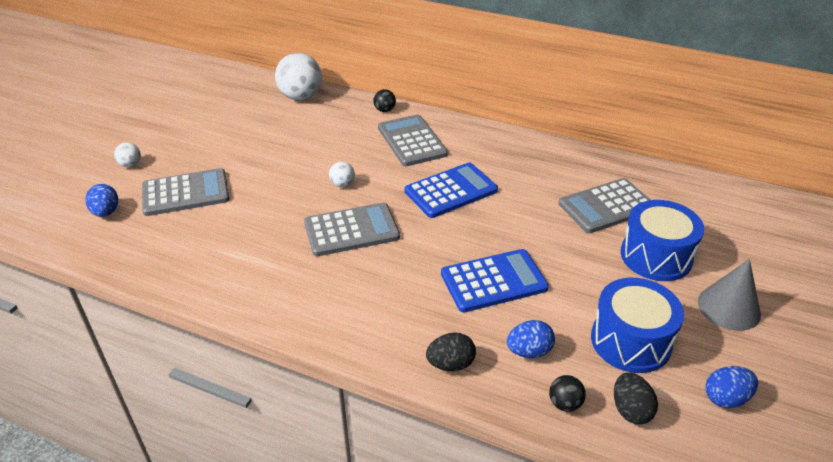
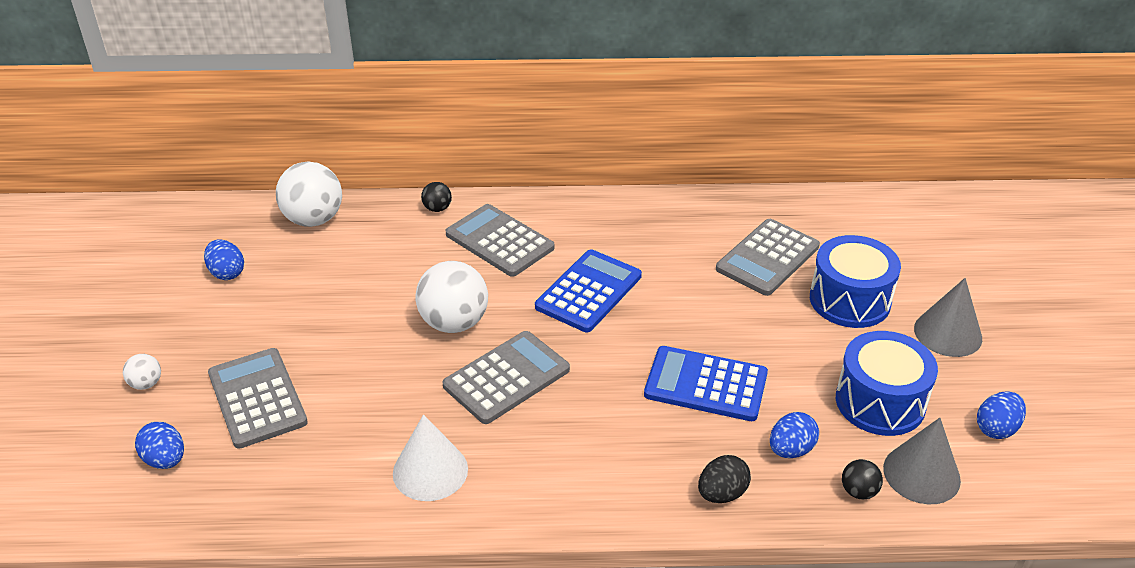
camera: 25 degrees left, 0 degrees up
(185, 193) = (257, 398): grey calculator -> grey calculator turned 75 degrees counterclockwise
(225, 114) = (227, 273): none -> blue egg
(256, 274) = (430, 471): none -> white cone
(342, 184) = (454, 323): white ball -> white ball, size x2.11
(493, 281) = (705, 384): blue calculator -> blue calculator turned 120 degrees counterclockwise
(630, 410) = (921, 474): black egg -> grey cone

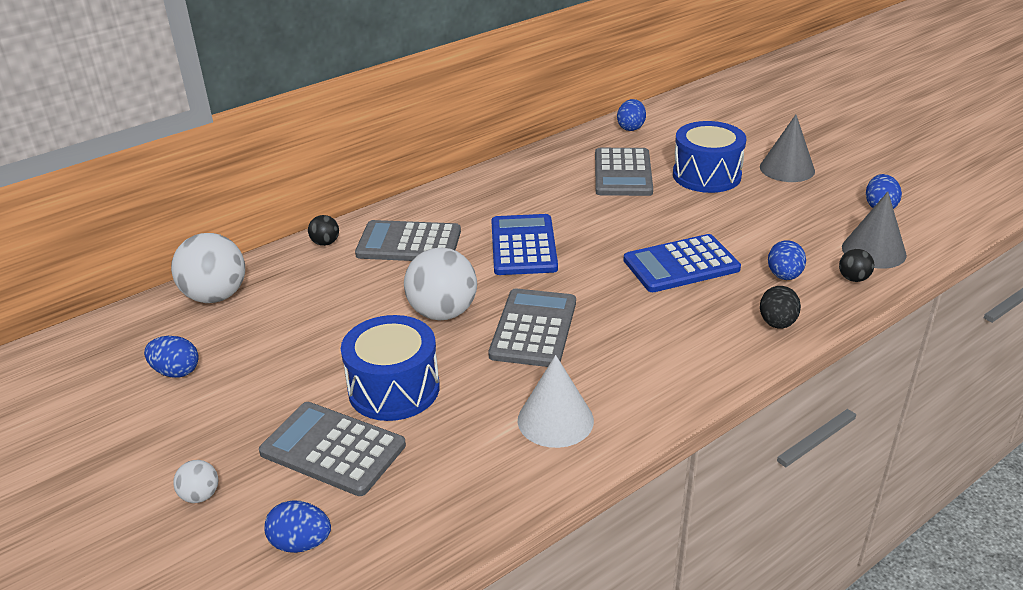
camera: 35 degrees left, 5 degrees down
(837, 209) = (631, 127): none -> blue egg
(880, 402) = (799, 223): blue drum -> blue drum (394, 389)

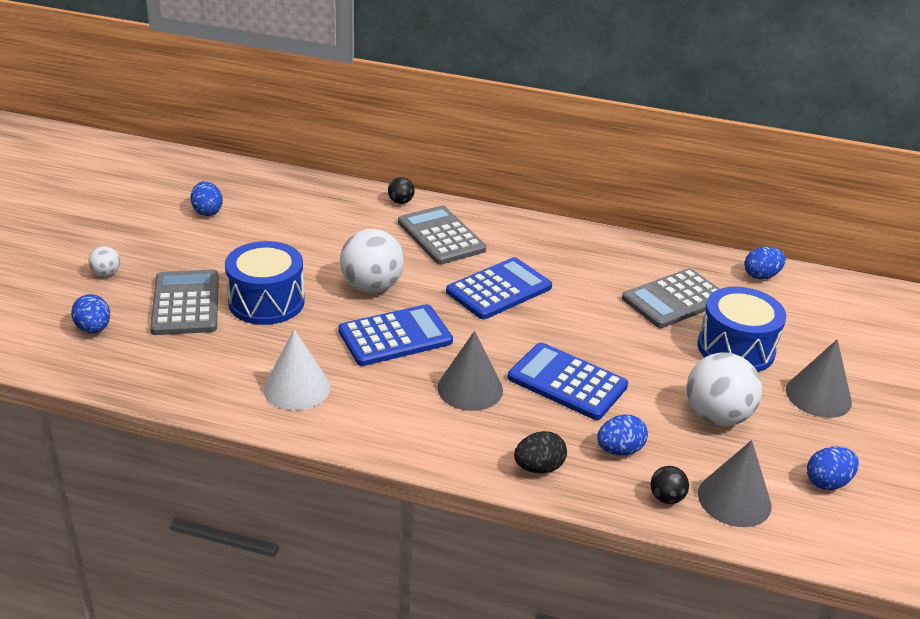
camera: 50 degrees right, 0 degrees up
(216, 296) = (295, 189): white ball -> white ball (716, 416)
(533, 329) = (395, 336): grey calculator -> blue calculator
(647, 317) = (470, 388): none -> grey cone

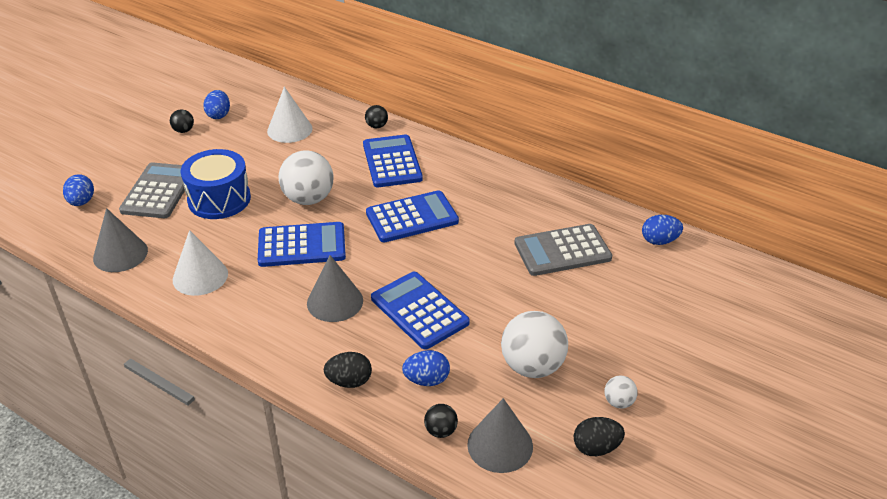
camera: 20 degrees right, 5 degrees up
(106, 274) = (115, 157): white ball -> white ball (618, 402)
(174, 233) = (183, 131): none -> black ball
(303, 217) = (289, 129): none -> white cone
(441, 236) = (392, 162): grey calculator -> blue calculator
(735, 348) = (590, 306): blue drum -> none
(818, 396) = (640, 365): grey cone -> grey cone (120, 254)
(827, 482) = (596, 448): blue egg -> black egg

